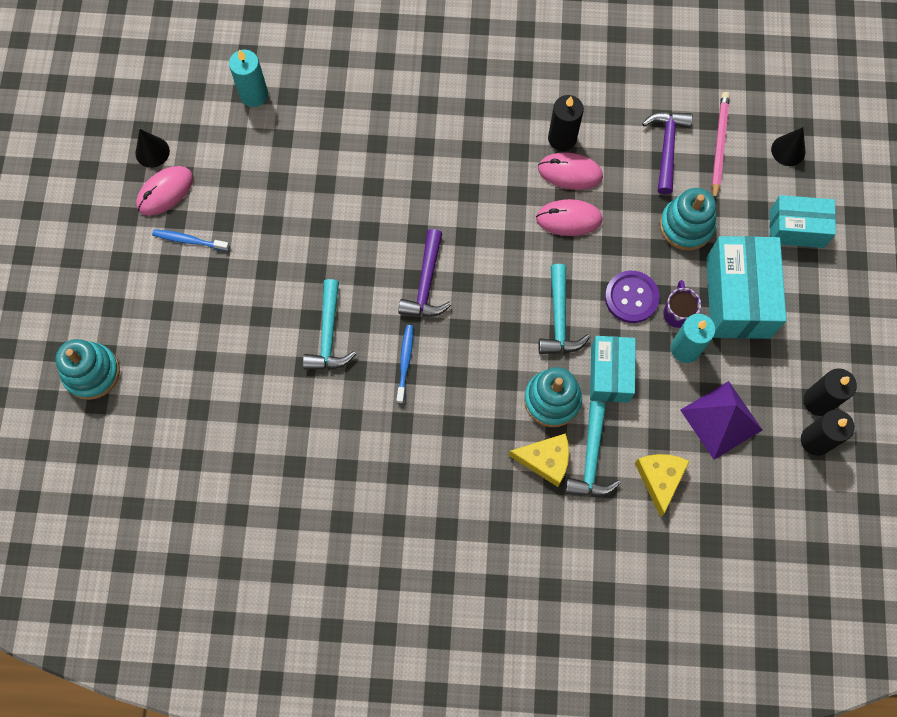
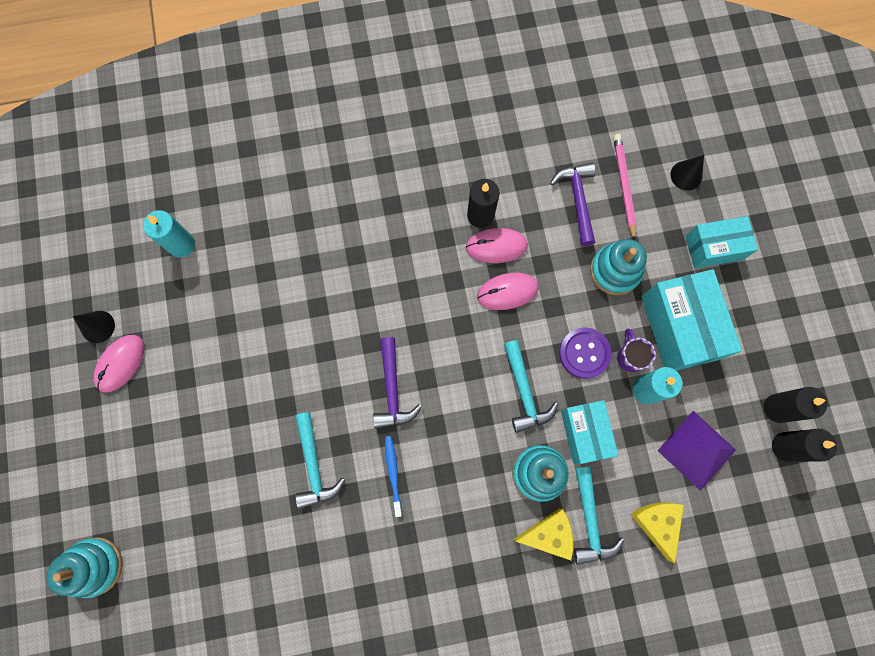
camera: 15 degrees left, 5 degrees up
(189, 240) = (156, 406): blue toothbrush -> none

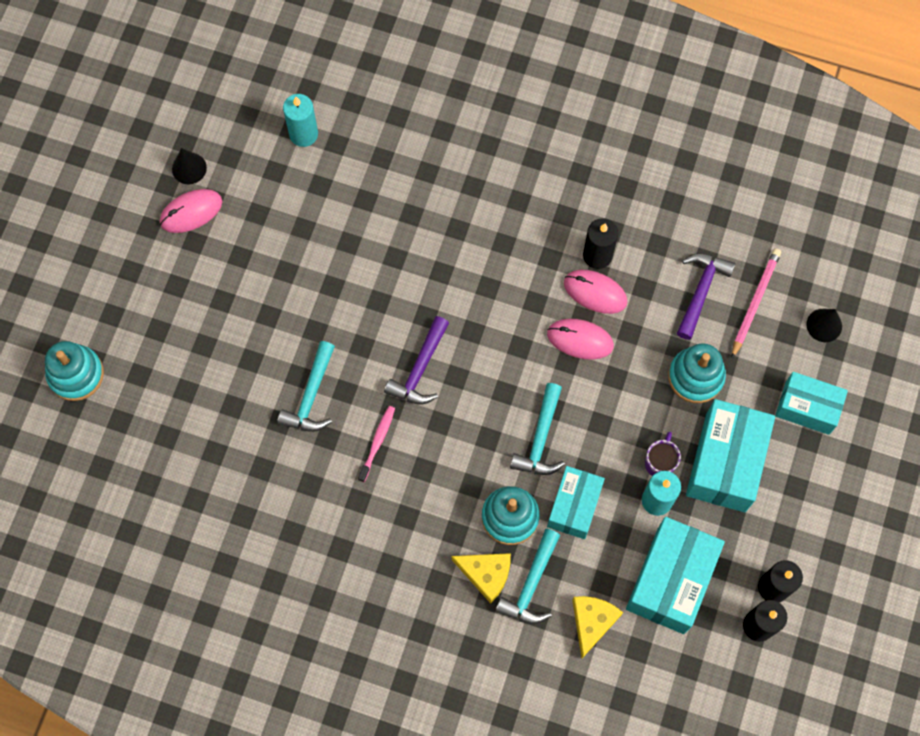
camera: 30 degrees right, 5 degrees down
(393, 473) = (377, 442): blue toothbrush -> pink toothbrush
(584, 353) = (618, 435): purple button -> none
(696, 450) = (671, 580): purple pyramid -> turquoise box

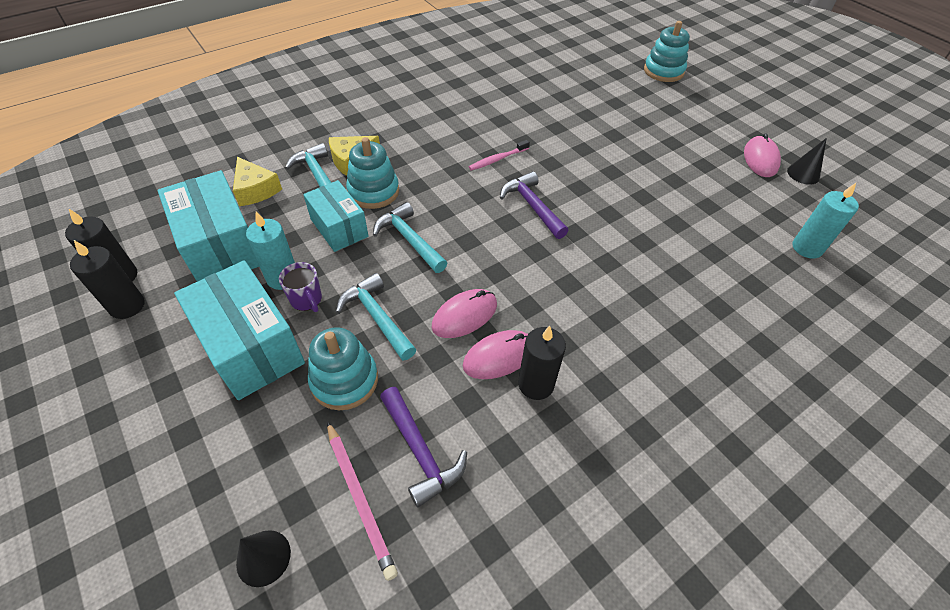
camera: 125 degrees right, 20 degrees down
(311, 396) = (562, 147): turquoise hammer -> turquoise hammer (377, 317)
(377, 442) = (497, 159): pink toothbrush -> pink toothbrush turned 90 degrees clockwise
(807, 408) = (211, 458): turquoise box -> none

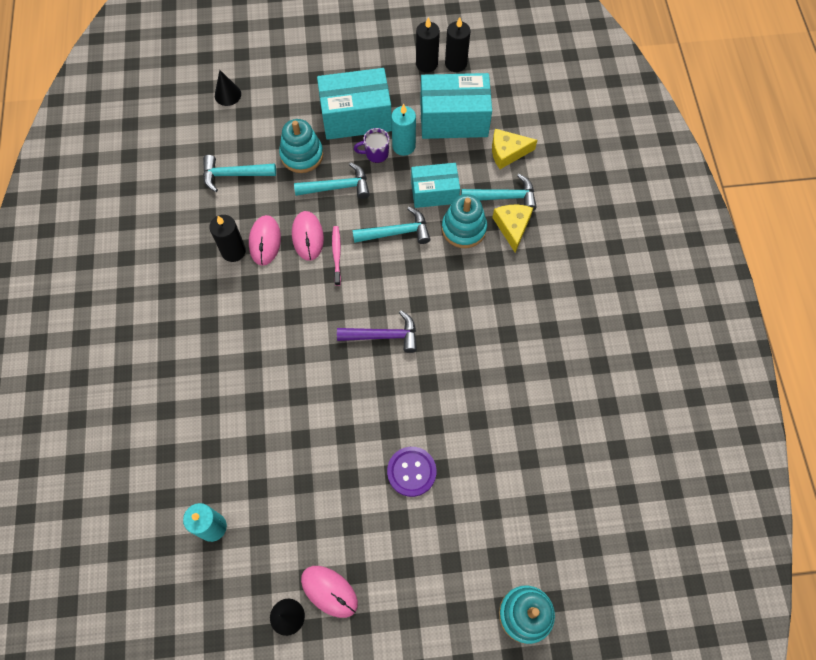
camera: 120 degrees right, 15 degrees up
(359, 498) = (228, 139): pink pencil -> none
(420, 452) = (234, 175): purple hammer -> turquoise hammer
(497, 159) = (456, 340): pink toothbrush -> pink toothbrush (336, 255)
(632, 148) = (411, 472): none -> purple button

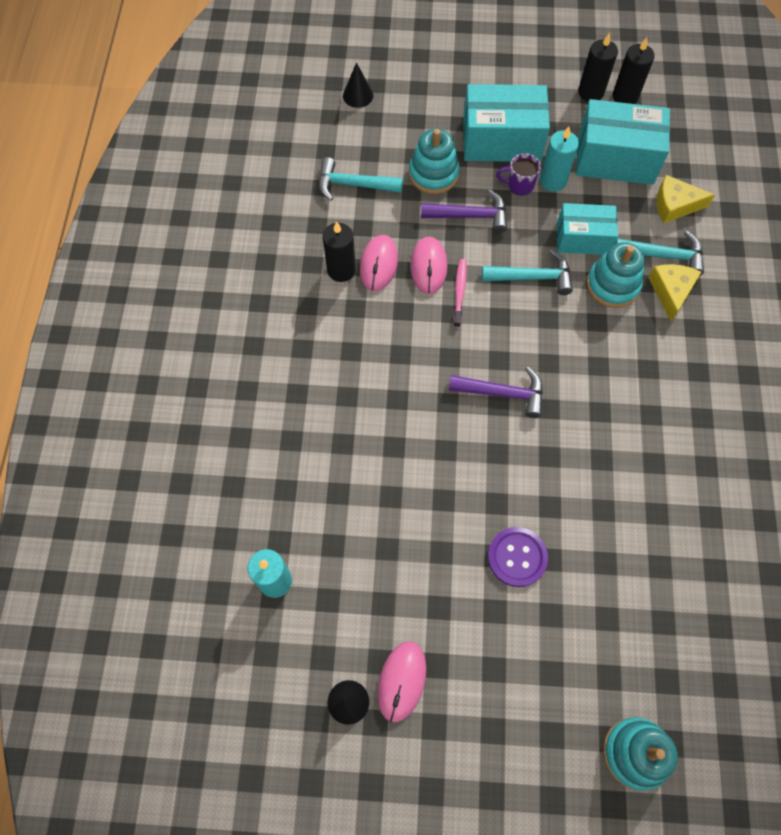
camera: 10 degrees right, 0 degrees up
(329, 591) = (401, 681): pink mouse -> pink mouse turned 60 degrees clockwise
(338, 187) = (470, 216): turquoise hammer -> purple hammer

